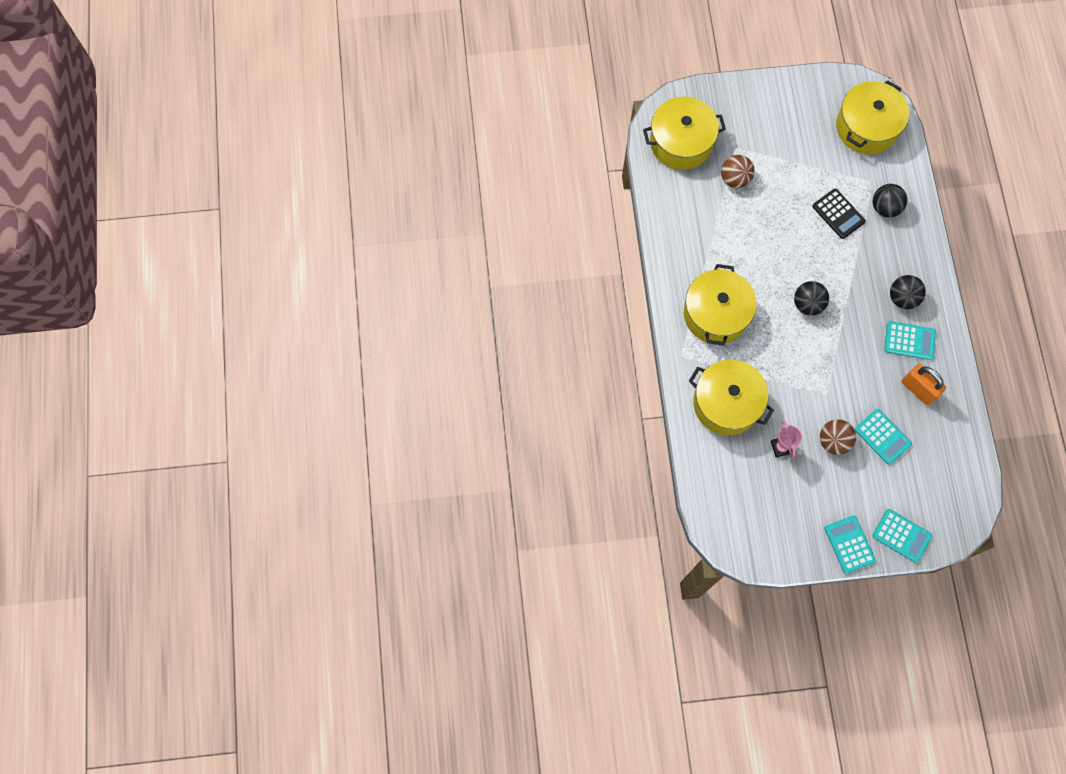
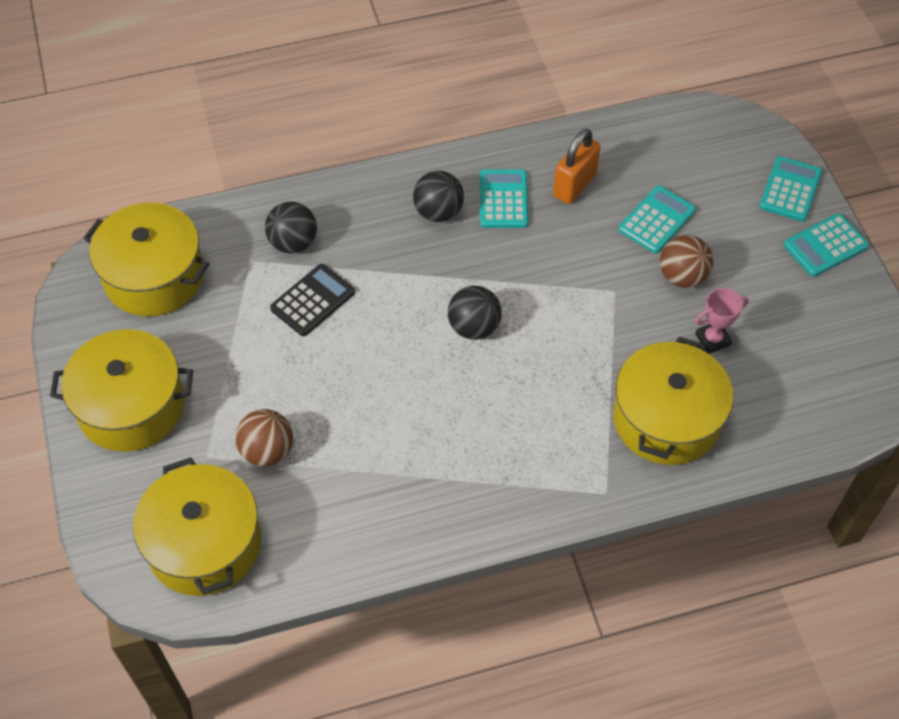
camera: 100 degrees left, 15 degrees down
(716, 314) = (519, 451): yellow pot -> yellow pot (131, 406)

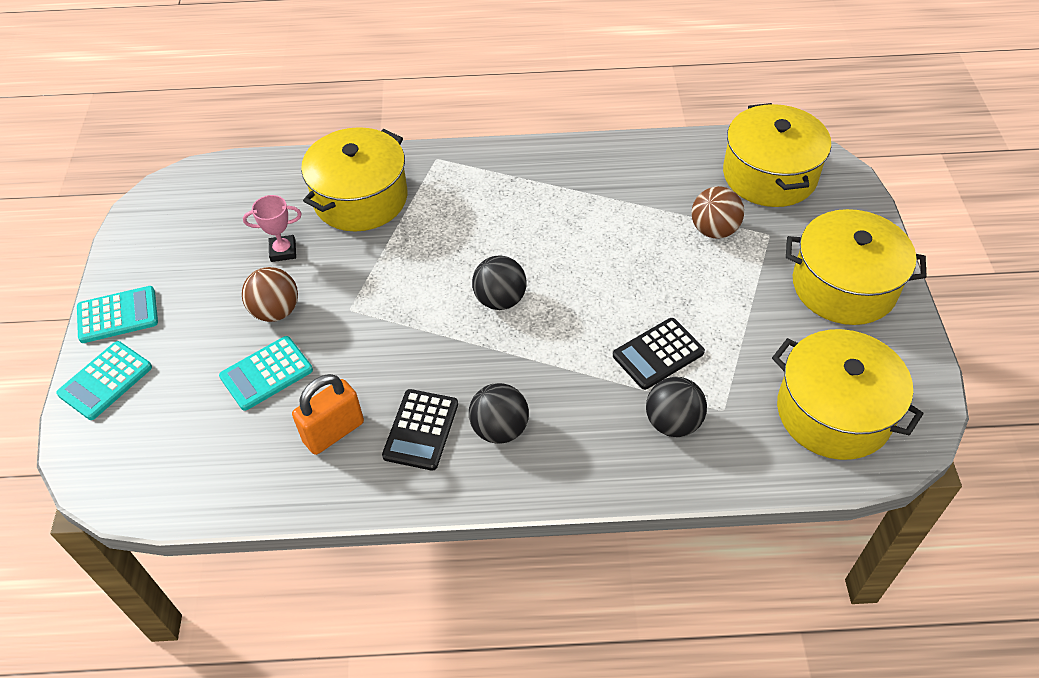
camera: 165 degrees left, 5 degrees down
(503, 199) = (421, 430): turquoise calculator -> black calculator

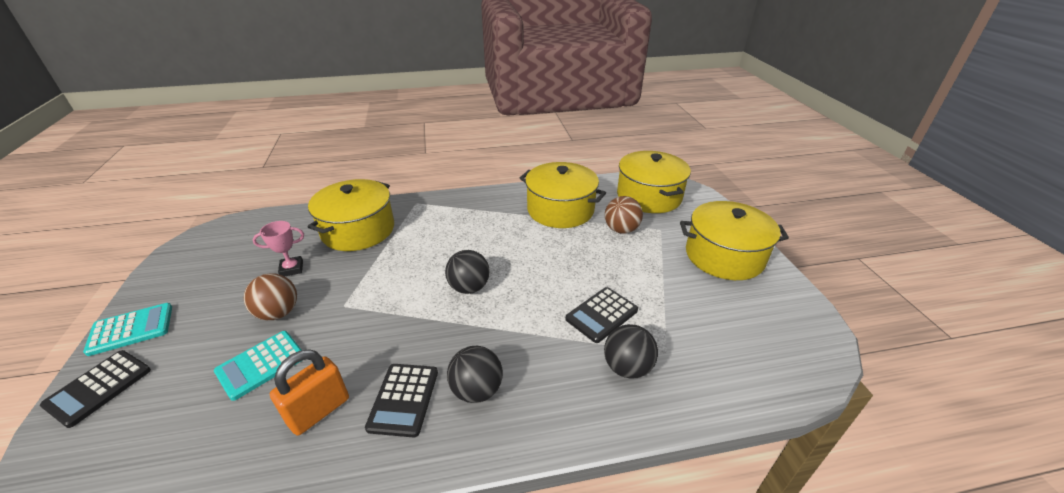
camera: 10 degrees left, 15 degrees down
(105, 381) = (99, 387): turquoise calculator -> black calculator
(833, 412) = (754, 344): yellow pot -> yellow pot (560, 210)

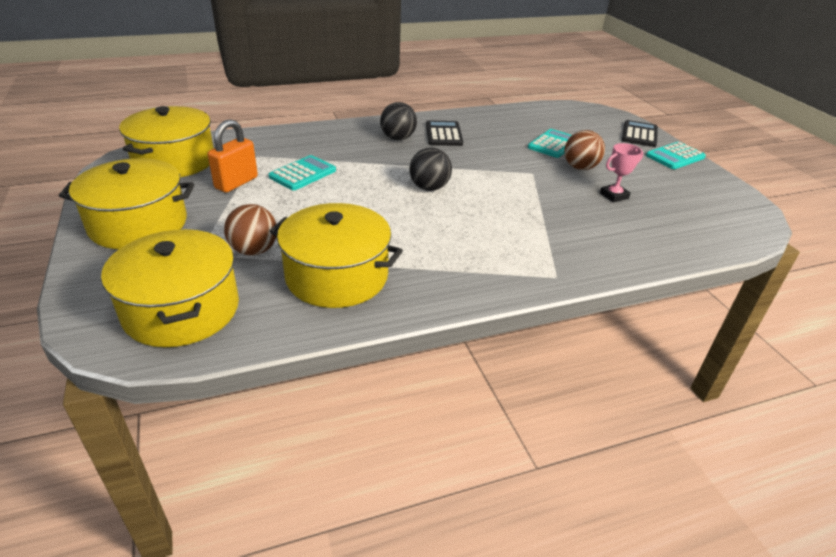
camera: 170 degrees right, 0 degrees up
(319, 411) = (492, 130): orange padlock -> orange padlock (236, 183)
(358, 230) = (593, 235): yellow pot -> yellow pot (174, 161)
(601, 315) = (303, 174): black calculator -> turquoise calculator
(627, 367) = (290, 149): black ball -> none

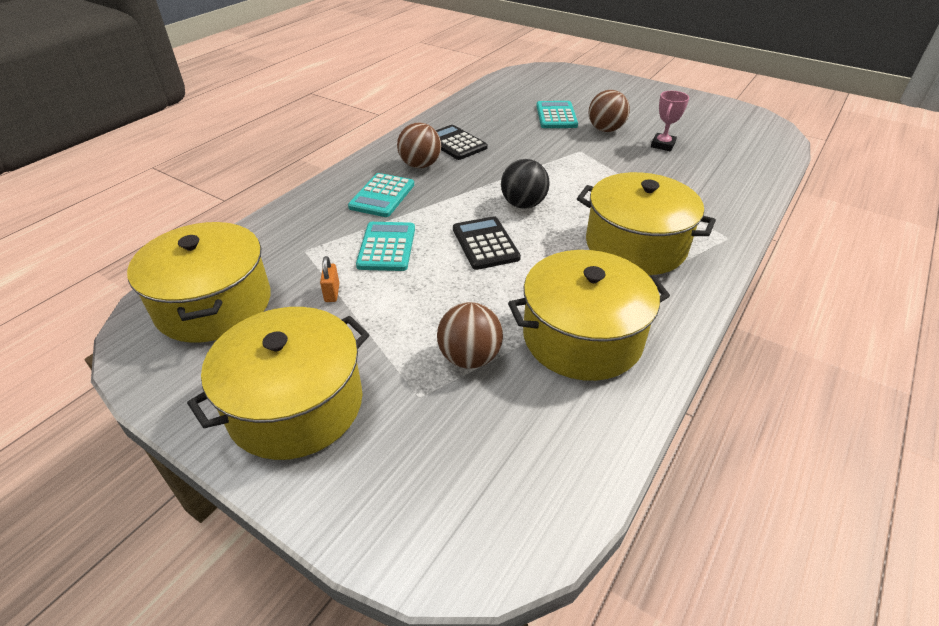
camera: 35 degrees left, 5 degrees up
(181, 310) = (502, 468): yellow pot -> yellow pot (635, 245)
(236, 183) = (332, 293): orange padlock -> orange padlock, size x0.50
(398, 138) = (420, 165): black ball -> brown ball
(639, 134) = (602, 81): black calculator -> black calculator (485, 244)
(675, 156) = (651, 91): turquoise calculator -> turquoise calculator (382, 196)

